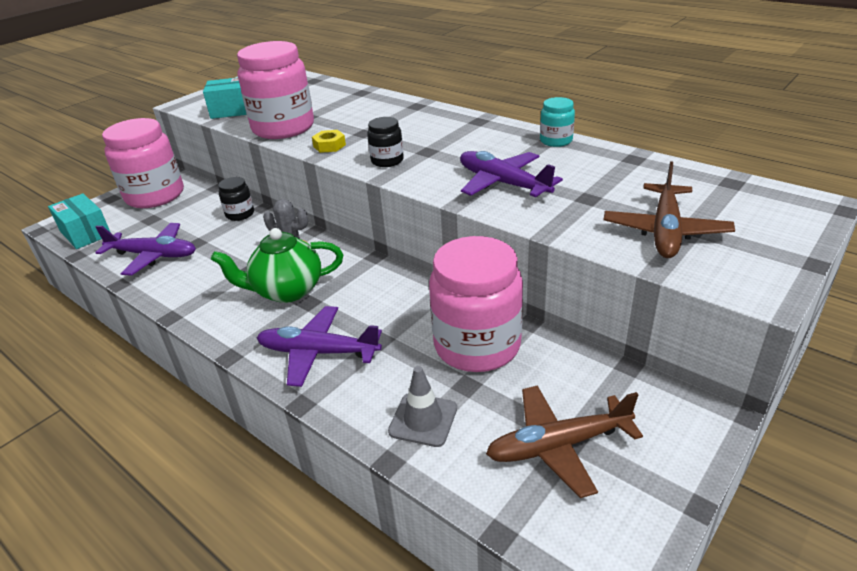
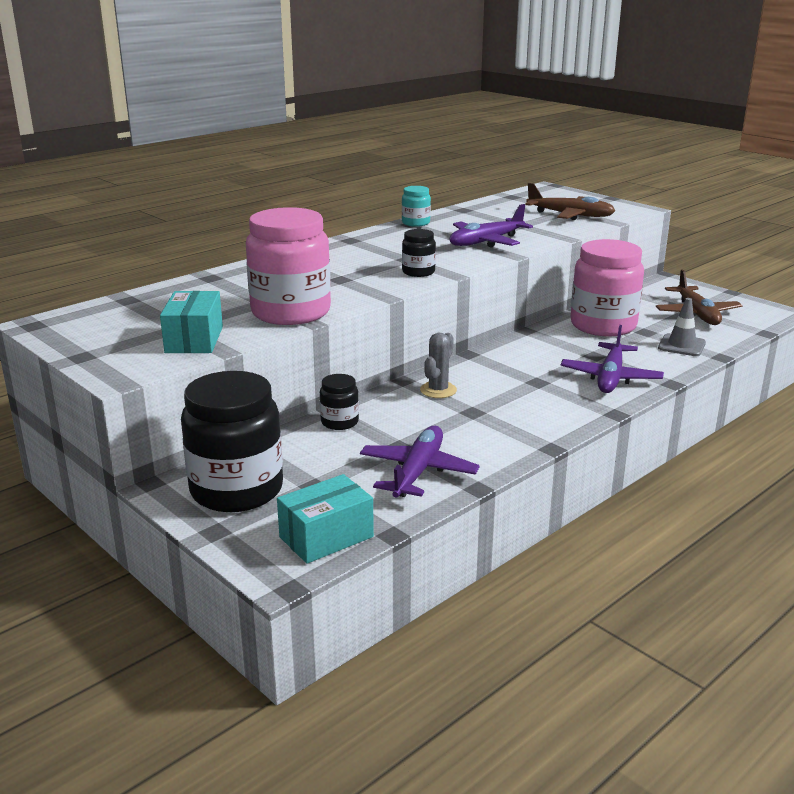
camera: 85 degrees left, 10 degrees down
(155, 196) = (236, 490): pink jar -> black jar
(287, 291) = (516, 391): green teapot -> none
(329, 146) = (363, 292): yellow nut -> none

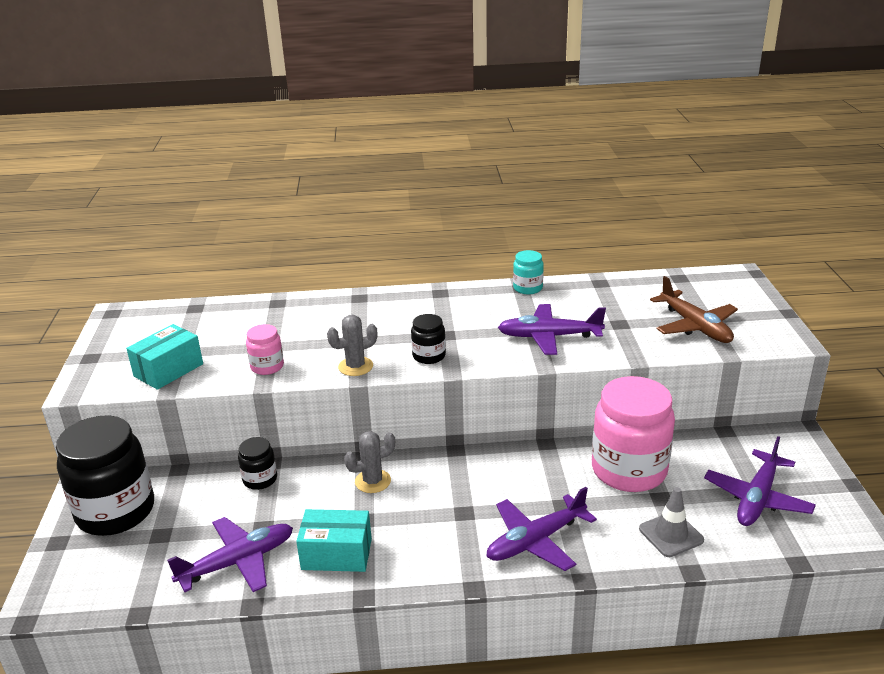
camera: 40 degrees right, 5 degrees up
(291, 312) = (267, 366): pink jar -> pink jar, size x0.46
(326, 537) = (102, 589): turquoise box -> turquoise box (336, 554)
(371, 292) = (355, 366): none -> grey cactus
(696, 313) = (757, 498): brown plane -> purple plane

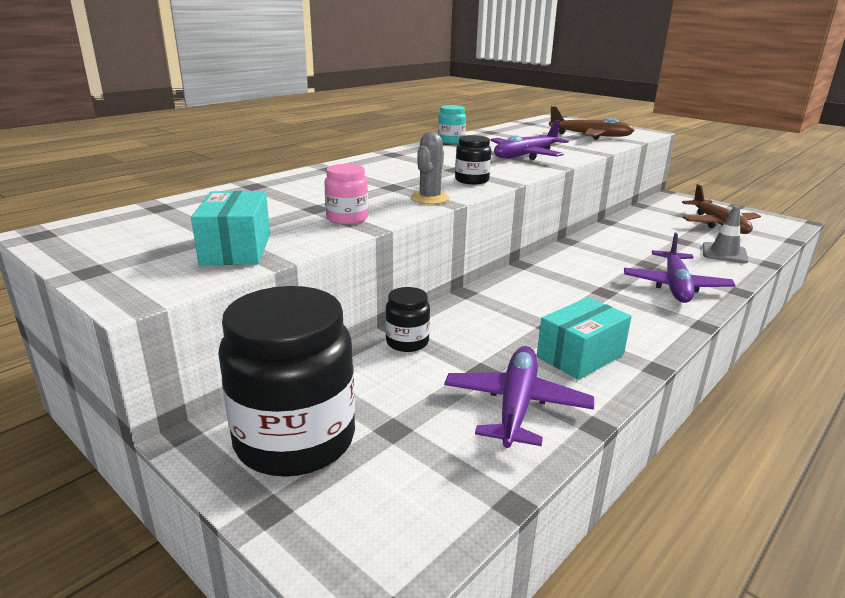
camera: 45 degrees left, 5 degrees down
(373, 481) = (505, 303): grey cactus -> none
(629, 470) = (639, 236): pink jar -> none
(757, 498) = (718, 224): purple plane -> brown plane

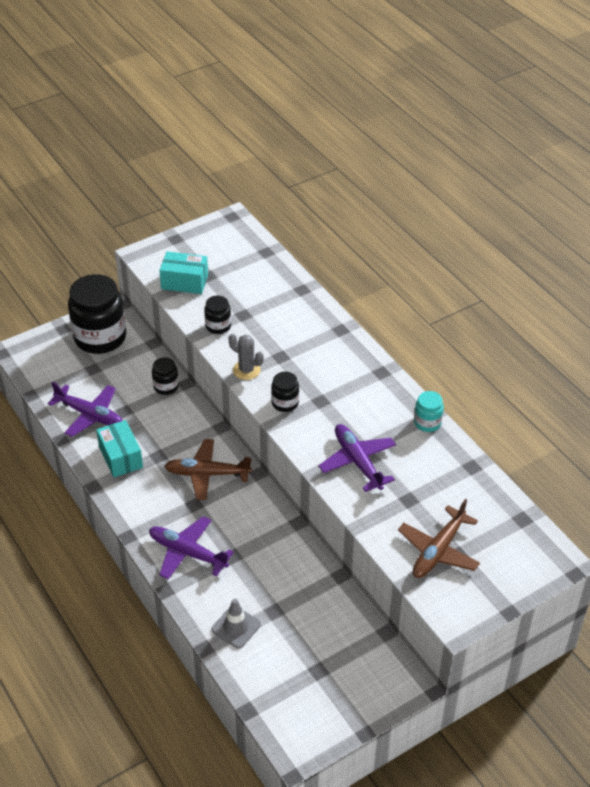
camera: 105 degrees right, 20 degrees up
(347, 218) = (218, 326): pink jar -> black jar
(718, 224) = (309, 671): brown plane -> brown plane (207, 474)

